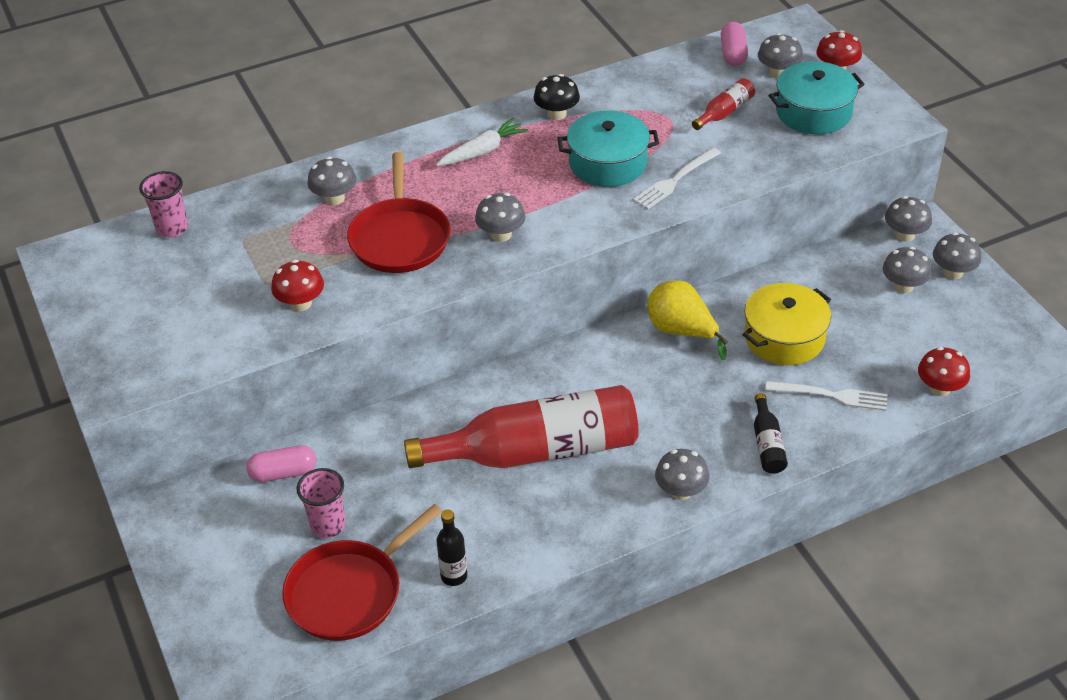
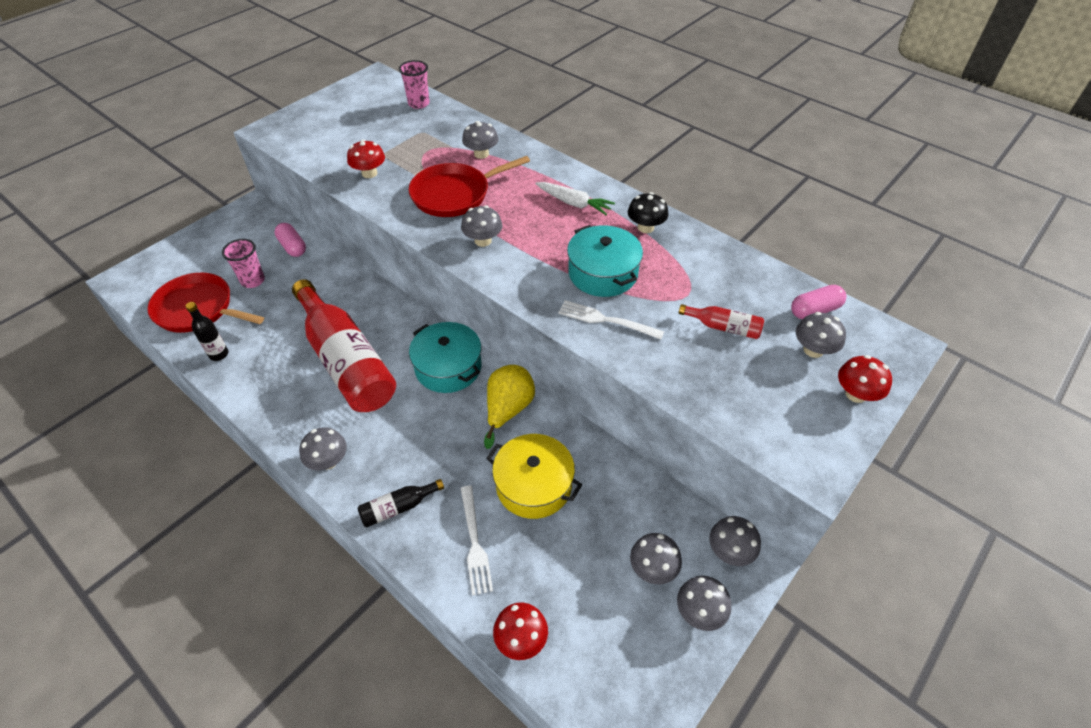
camera: 65 degrees right, 5 degrees up
(813, 112) = (772, 392): turquoise pot -> turquoise pot (448, 367)

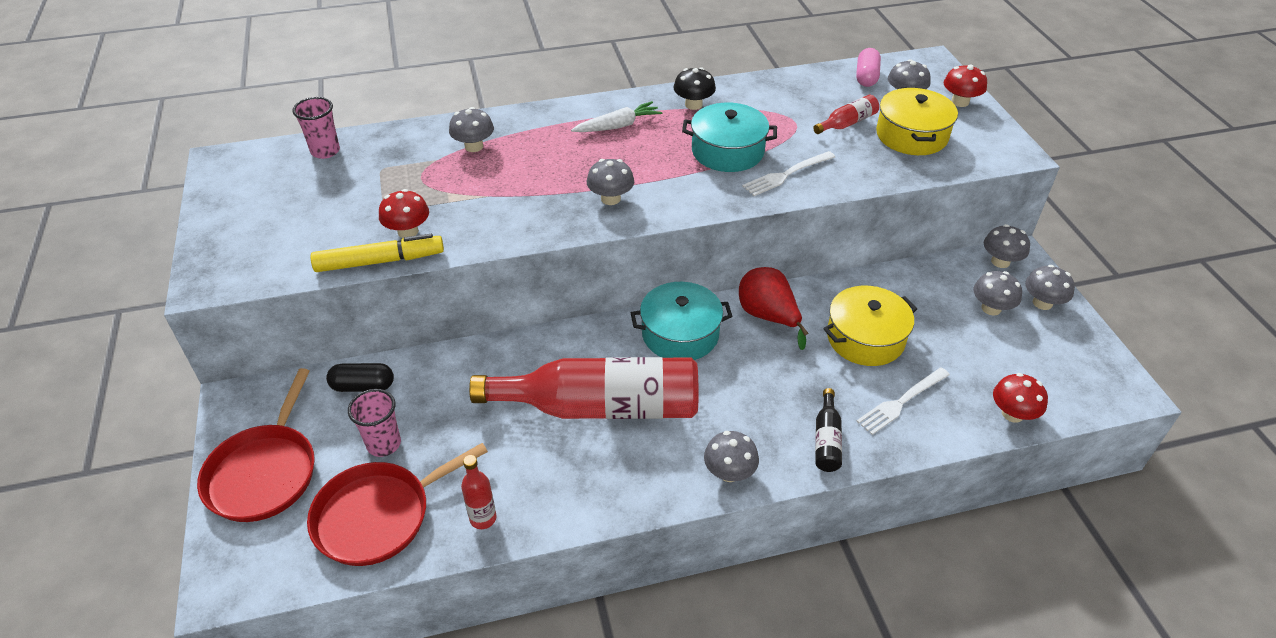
camera: 55 degrees left, 5 degrees down
(219, 354) = (483, 518): black bottle -> red bottle
(293, 247) = (363, 386): pink capsule -> black capsule
(332, 177) = (380, 261): none -> yellow marker
(454, 194) = (518, 188): red pan -> red pan (264, 473)
(475, 543) = (901, 402): white fork -> white fork turned 120 degrees clockwise
(508, 409) = (768, 316): yellow pear -> red pear
(754, 379) = (911, 135): none -> yellow pot

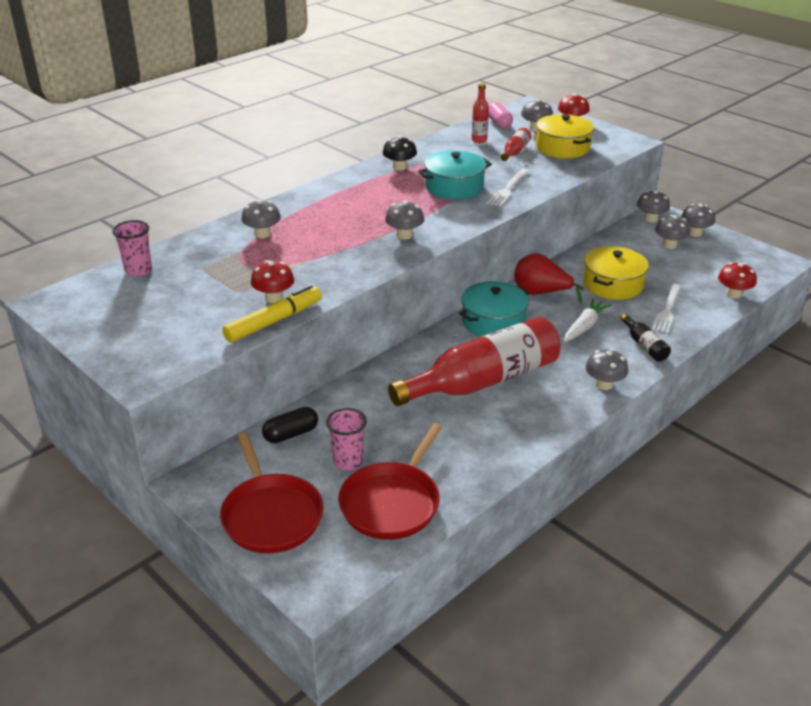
camera: 30 degrees left, 10 degrees down
(483, 518) = (470, 473): red bottle -> red bottle (479, 140)
(618, 126) = (359, 193): white carrot -> white carrot (584, 326)

